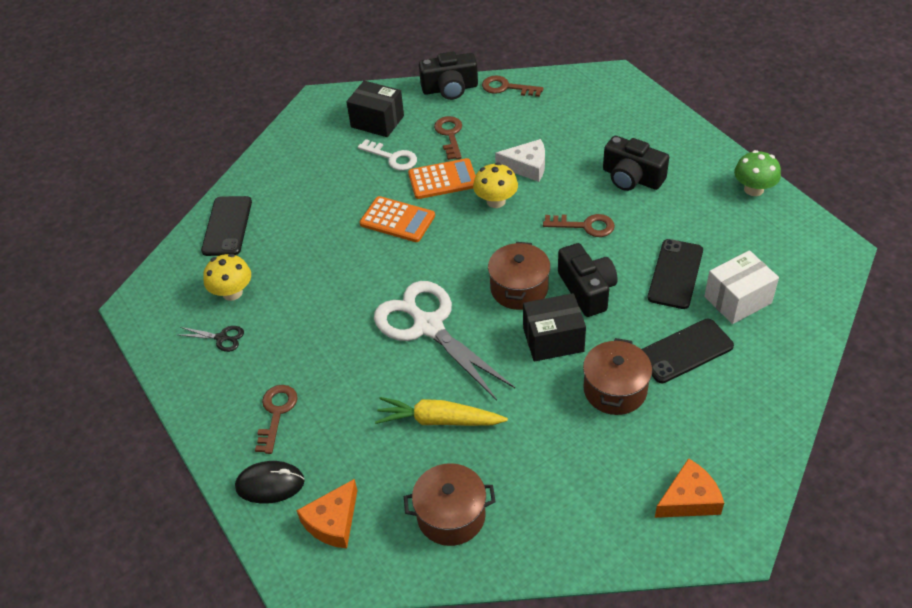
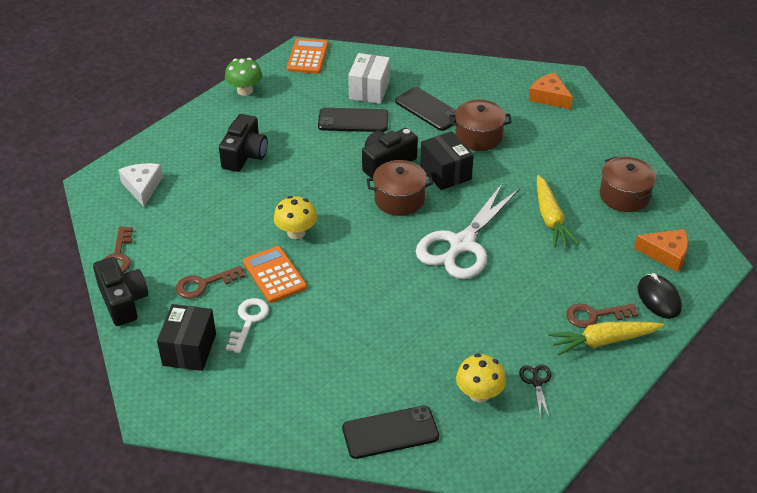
camera: 110 degrees left, 5 degrees down
(240, 408) = (603, 341): none -> yellow carrot
(397, 220) = (340, 295): orange calculator -> orange calculator (307, 57)
(527, 166) = (242, 220): white cheese -> white cheese (142, 187)
(585, 226) = (313, 173): brown key -> none
(737, 300) = (369, 90): white box -> white box turned 60 degrees clockwise

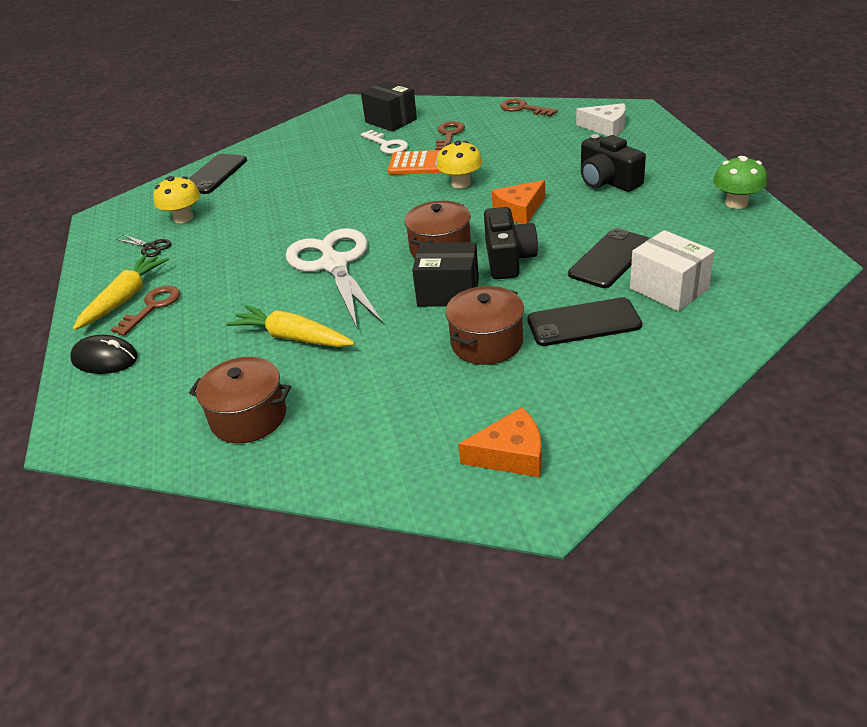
camera: 130 degrees right, 5 degrees down
(123, 301) = (470, 105): black camera -> none
(307, 57) = (791, 262): orange calculator -> none
(666, 254) = (136, 399): orange cheese -> orange cheese (519, 210)

